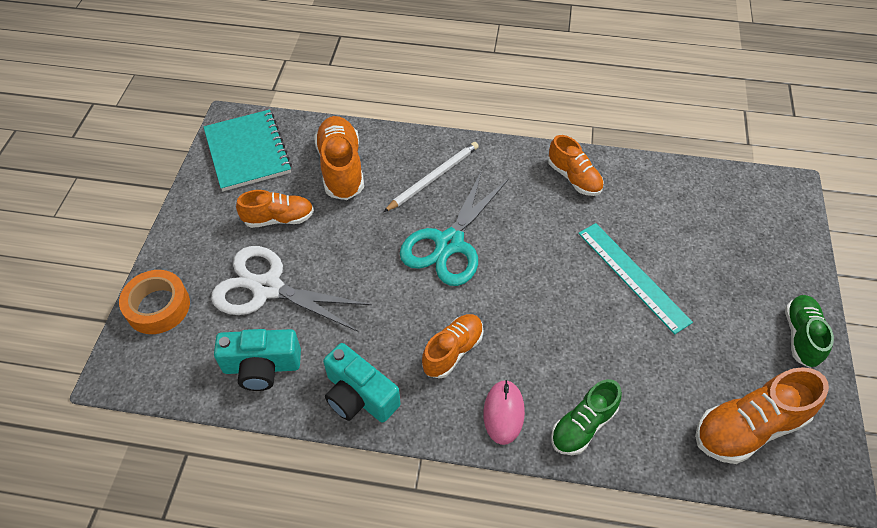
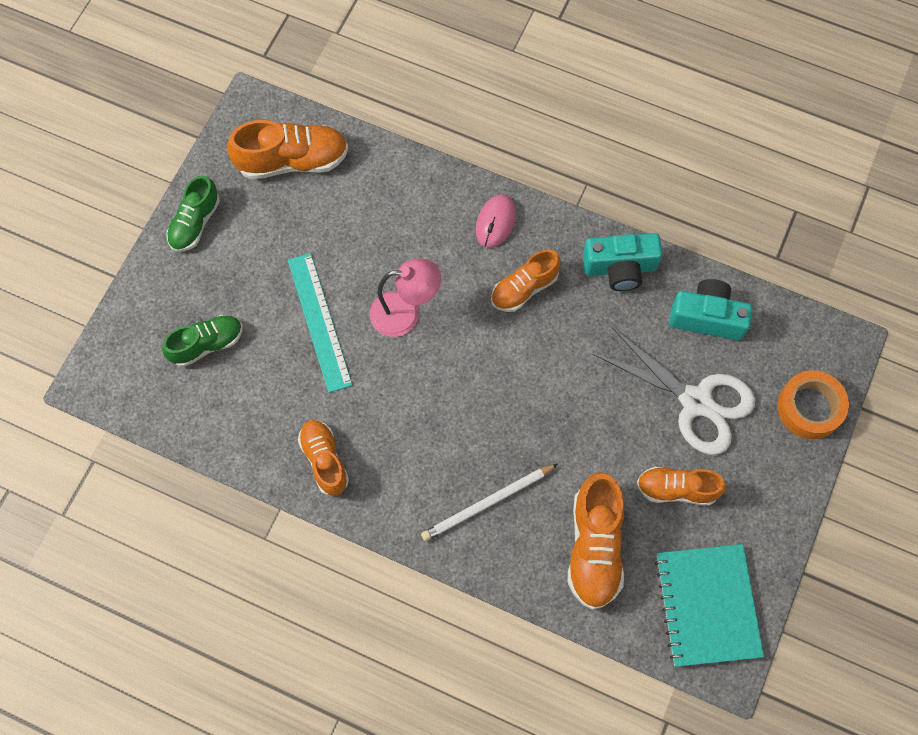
camera: 165 degrees left, 15 degrees up
(359, 396) = (620, 268): turquoise camera -> turquoise camera turned 120 degrees clockwise
(449, 243) = (494, 408): turquoise scissors -> none
(558, 301) = (405, 313): none -> pink lamp
(583, 425) = (431, 196): green shoe -> green shoe (207, 344)

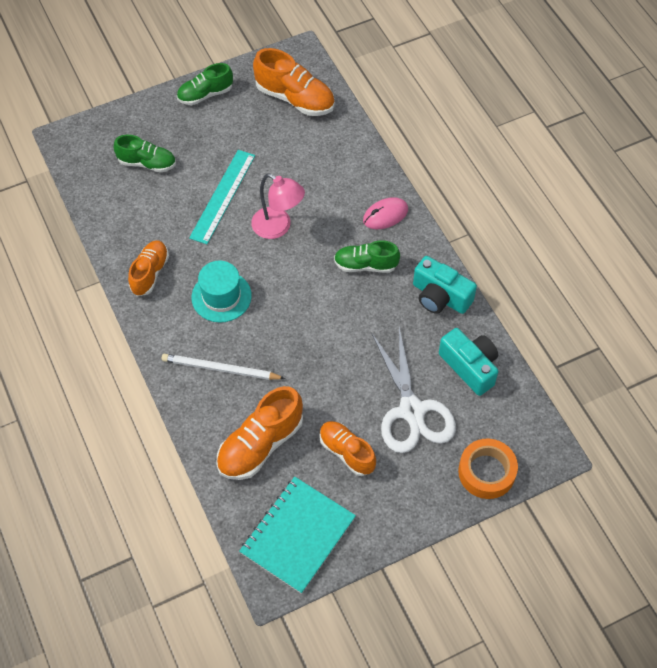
camera: 40 degrees right, 10 degrees down
(418, 429) = (221, 296): none -> turquoise hat
(524, 288) = (365, 265): orange shoe -> green shoe

